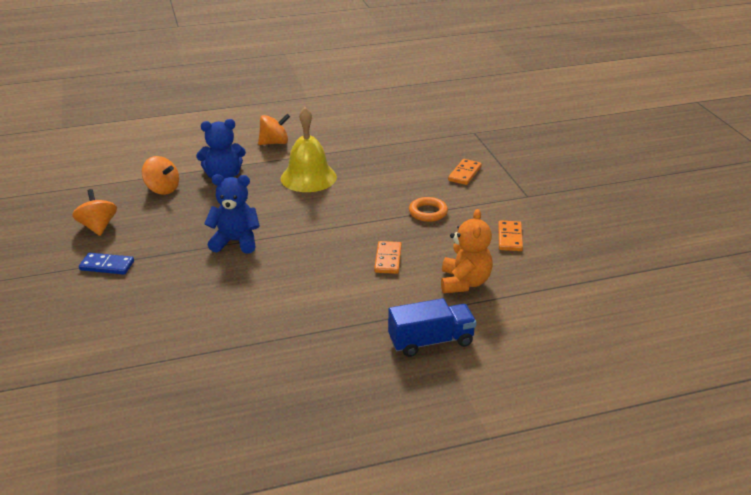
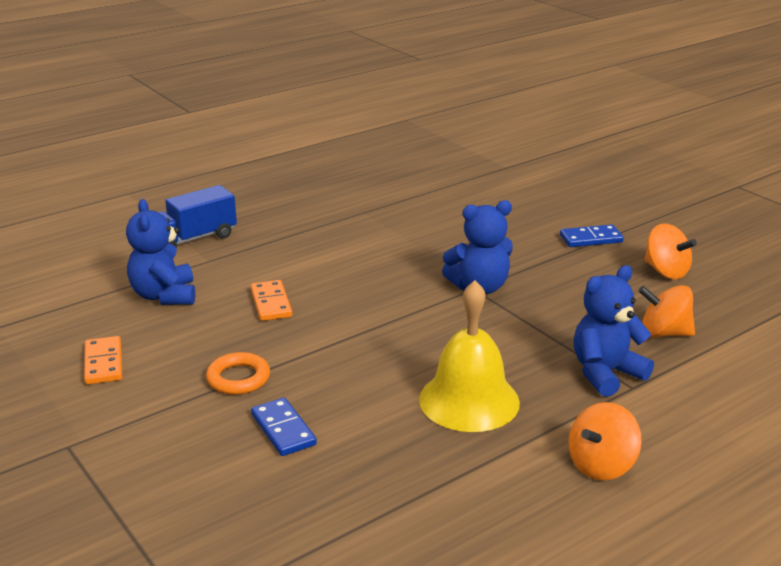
camera: 160 degrees right, 5 degrees down
(413, 182) = (283, 430): none -> blue domino
(464, 174) = (191, 472): orange domino -> none
(464, 282) = (164, 296): orange teddy bear -> blue teddy bear

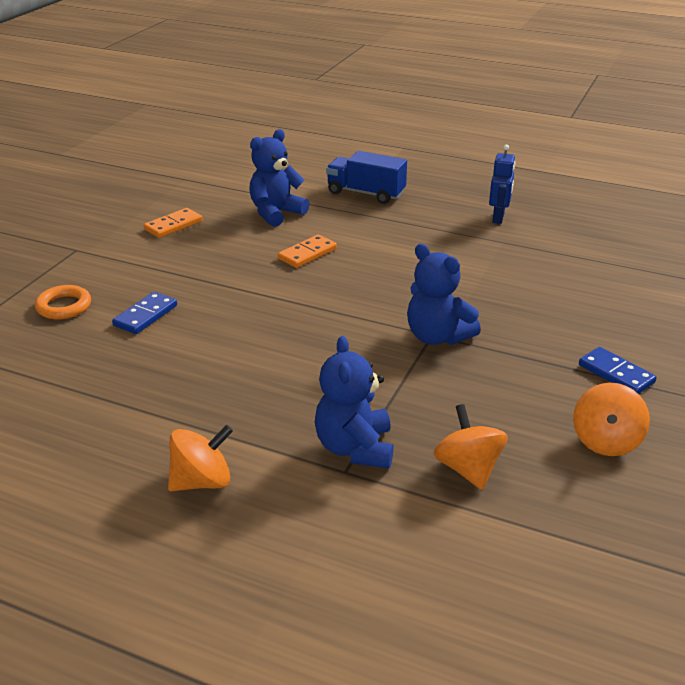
camera: 60 degrees right, 5 degrees up
(238, 378) = (195, 277): orange ring -> orange ring (64, 306)
(322, 200) = (498, 218): none -> blue robot
(469, 400) = (247, 384): yellow bell -> none
(601, 465) = (202, 481): orange spinning top -> orange spinning top turned 135 degrees clockwise
(605, 373) = (355, 448): blue teddy bear -> blue teddy bear turned 120 degrees counterclockwise

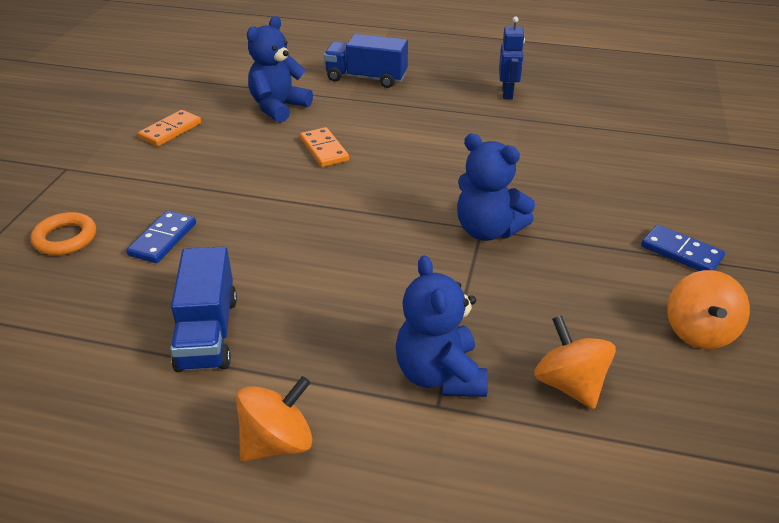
camera: 10 degrees left, 5 degrees up
(165, 393) = (207, 333): none -> blue truck
(307, 254) = (324, 150): orange domino -> orange domino turned 60 degrees counterclockwise

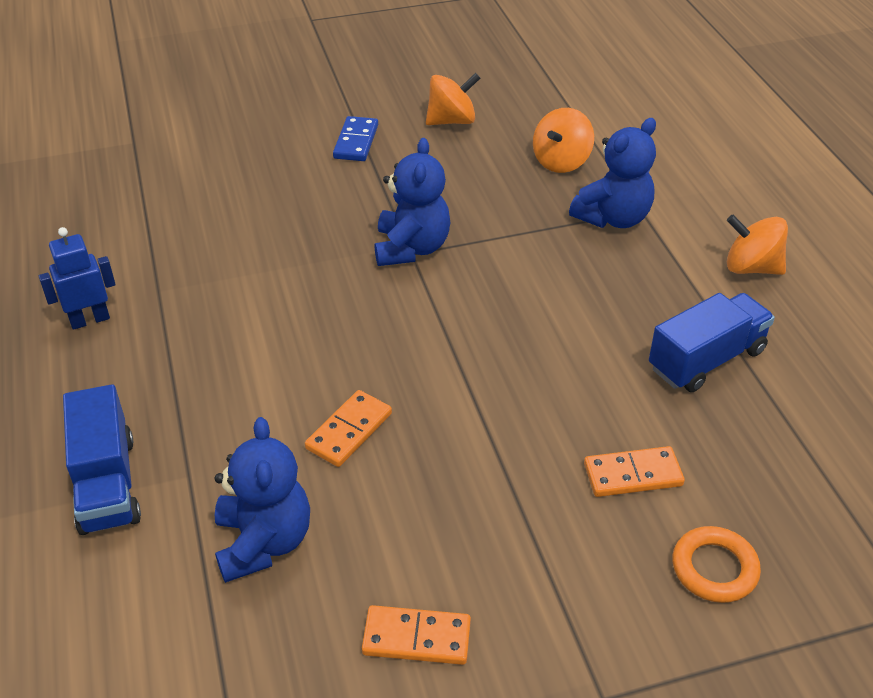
camera: 120 degrees left, 5 degrees up
(163, 239) = (633, 475): blue domino -> orange domino
(278, 107) = (263, 542): blue teddy bear -> blue teddy bear turned 105 degrees counterclockwise

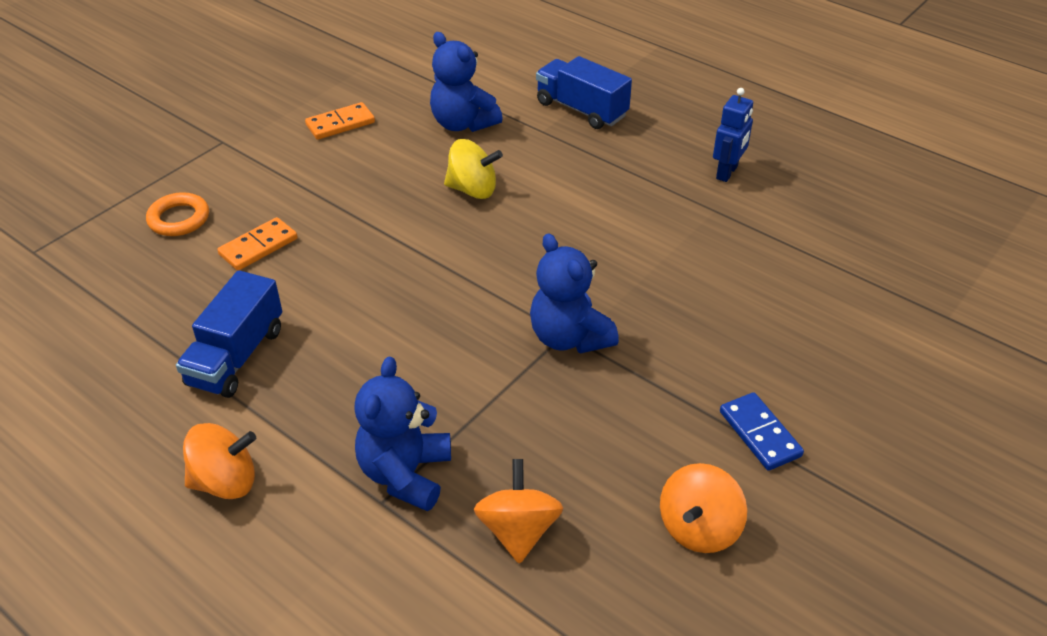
camera: 145 degrees right, 0 degrees up
(349, 431) = (473, 190): orange domino -> yellow spinning top

